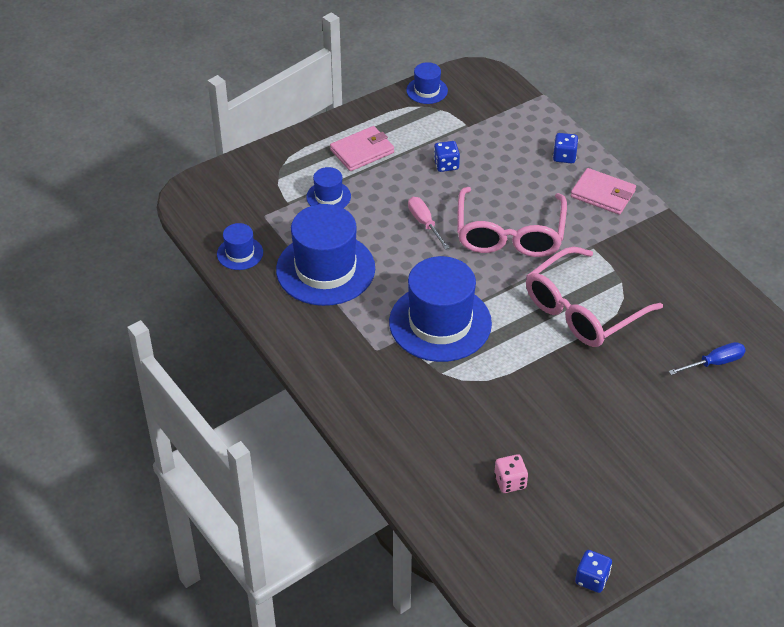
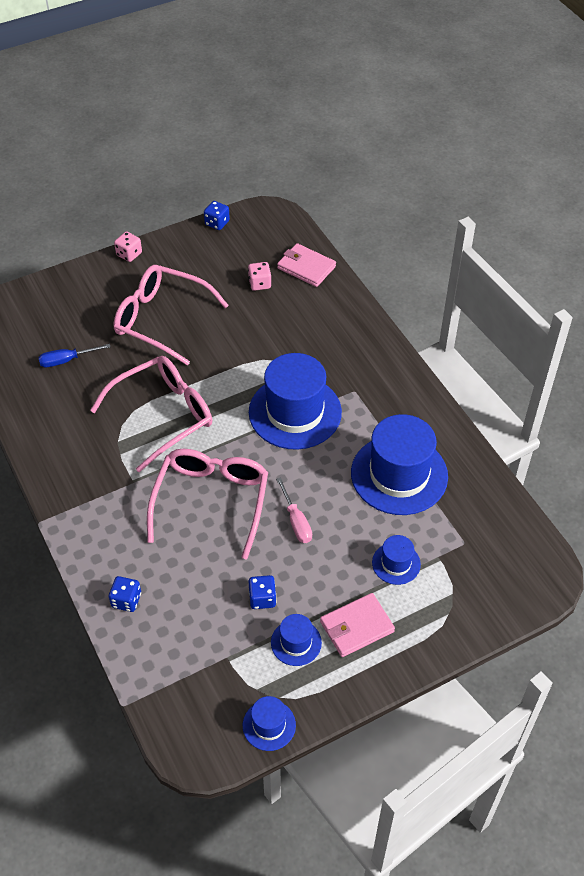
camera: 175 degrees left, 5 degrees up
(240, 253) = (485, 499): blue hat -> blue hat (296, 642)
(603, 194) = (101, 544): pink wallet -> pink wallet (306, 267)
(620, 421) = (162, 320): none -> pink glasses
(698, 515) = (129, 254): none -> pink dice

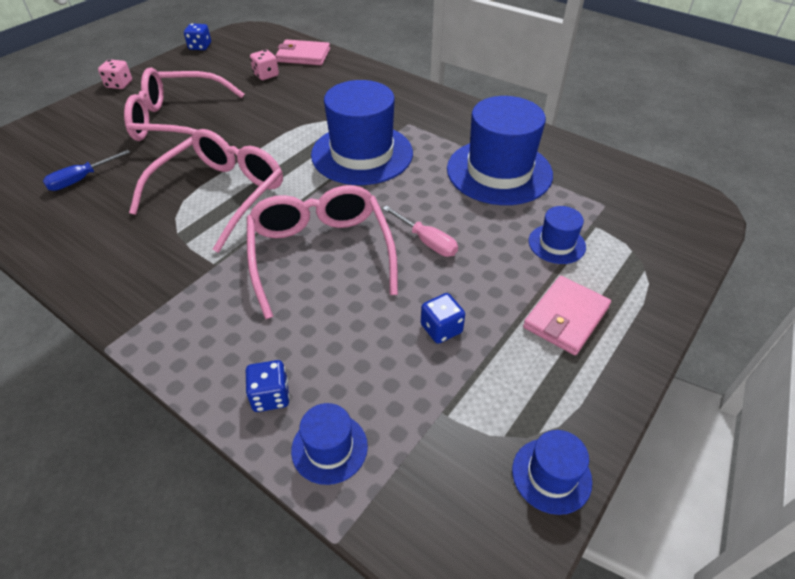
camera: 25 degrees left, 5 degrees down
(296, 642) = (512, 361): blue hat -> blue hat (329, 448)

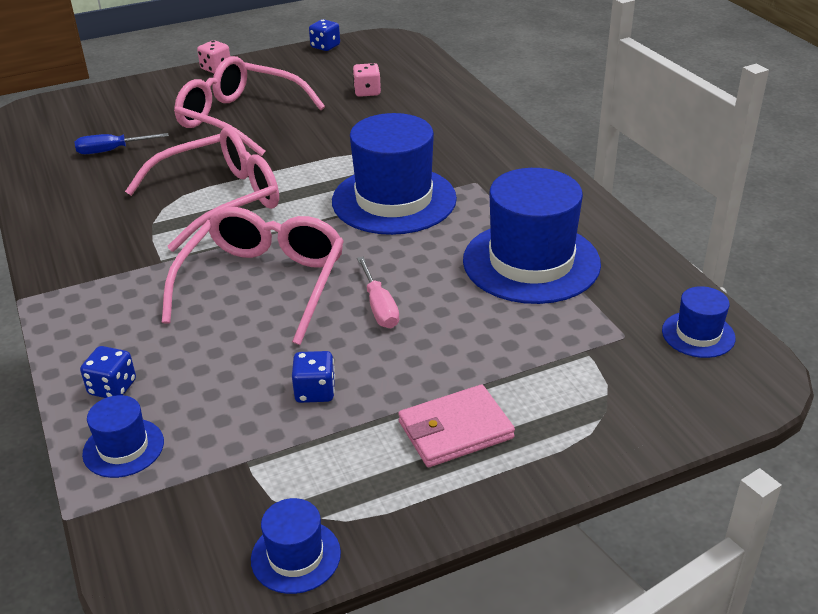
camera: 30 degrees right, 10 degrees down
(303, 56) = (426, 80): pink wallet -> none
(556, 244) = (521, 357): blue hat -> blue hat (698, 334)

